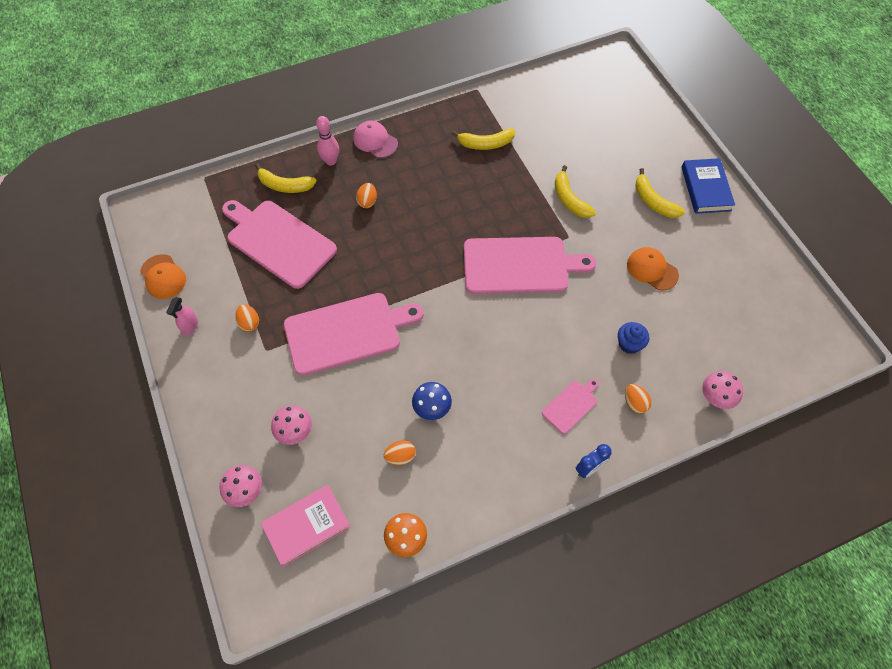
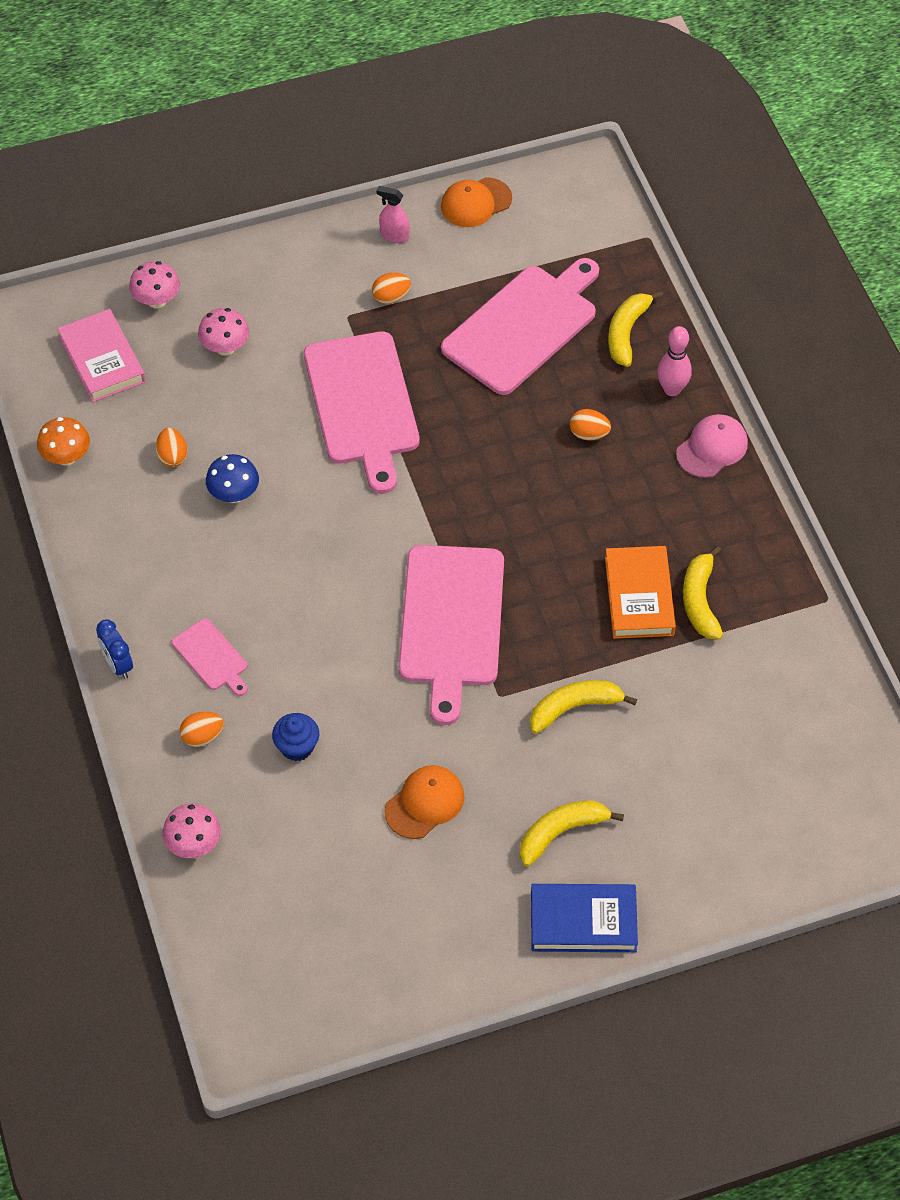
camera: 95 degrees right, 5 degrees down
(486, 172) = (639, 596): none -> orange book

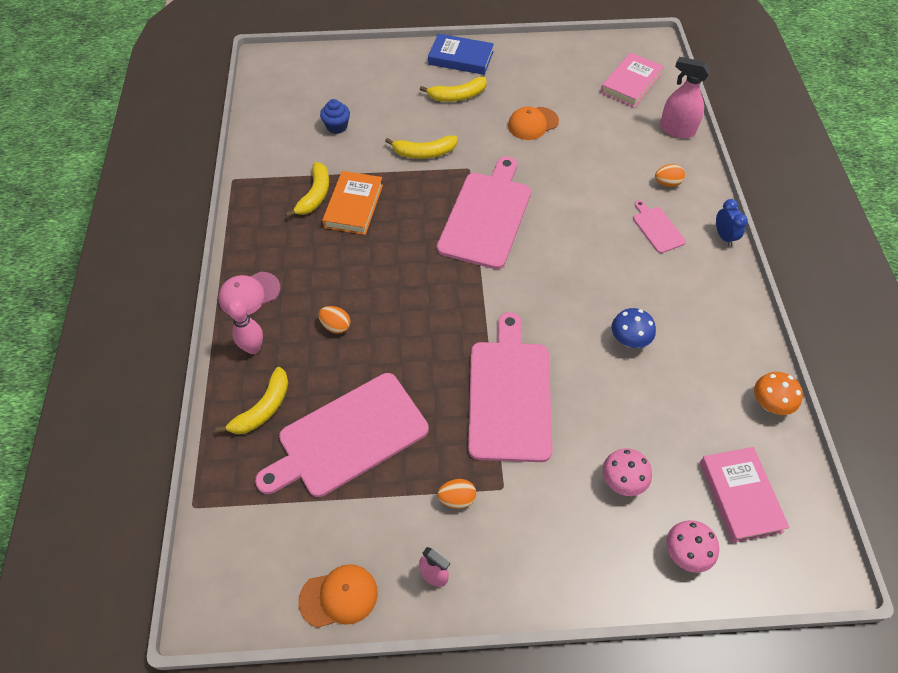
camera: 165 degrees left, 0 degrees up
(172, 456) = (677, 384): orange egg -> none
(194, 844) = (676, 130): pink mushroom -> pink spray bottle
(278, 931) = (630, 83): none -> pink book
(297, 747) = (606, 166): blue cupcake -> blue cupcake (337, 127)

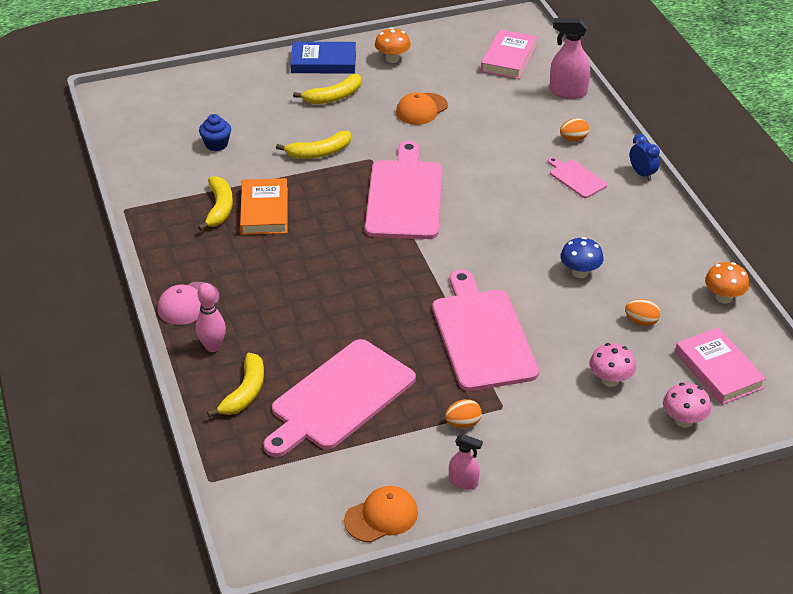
camera: 15 degrees left, 15 degrees down
(336, 326) = (289, 314): orange egg -> orange egg (641, 321)
(523, 65) = (392, 59): none -> orange mushroom

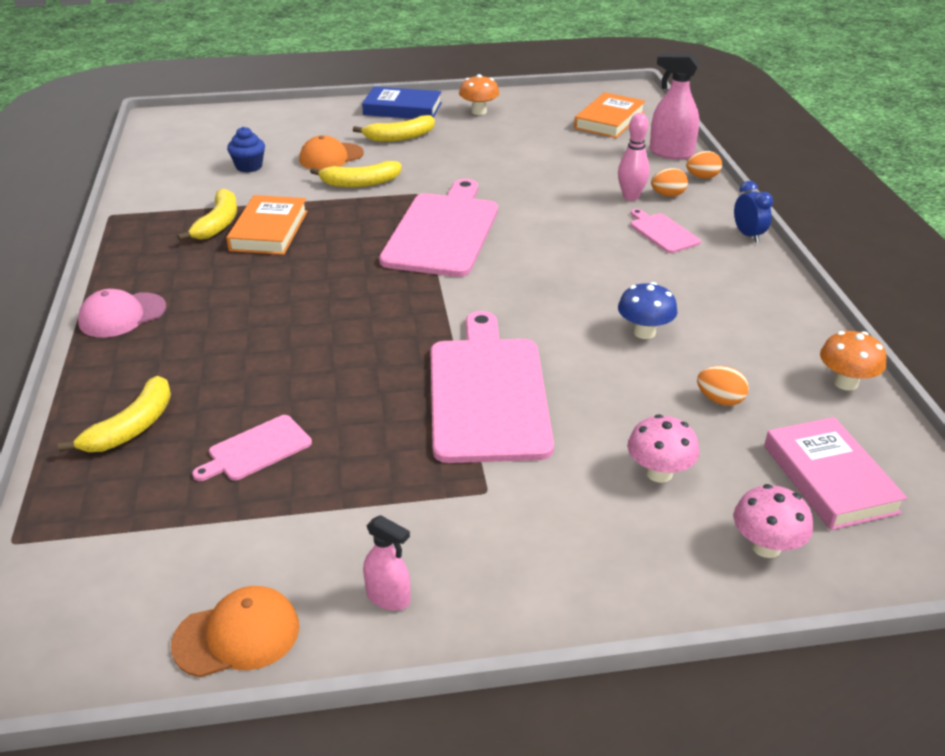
camera: 10 degrees right, 5 degrees down
(212, 347) = (123, 367): pink bowling pin -> pink bowling pin (630, 197)
(339, 398) = (256, 449): pink cutting board -> pink cutting board, size x0.47
(421, 109) = (494, 155): orange cap -> orange cap (331, 157)
(463, 423) = (419, 507): orange egg -> orange egg (702, 177)
(508, 58) = (609, 120): pink book -> orange book

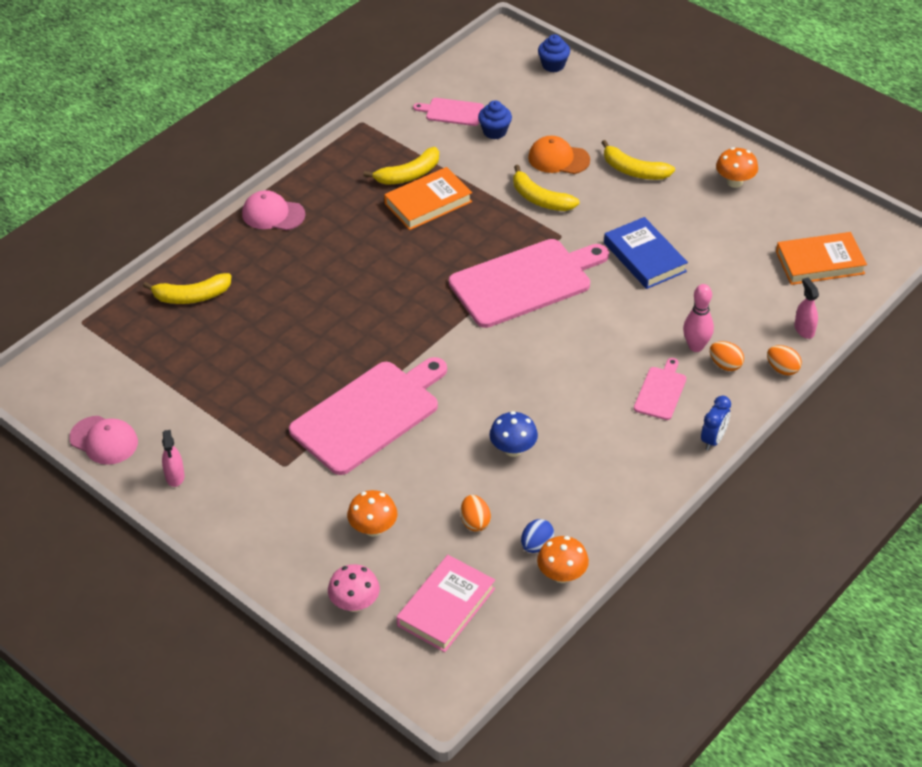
camera: 50 degrees right, 10 degrees up
(229, 115) = (553, 65): none -> blue cupcake
(237, 635) = (104, 440): orange cap -> pink cap
(256, 449) = (224, 355): pink cutting board -> pink cutting board (452, 112)
(402, 109) = (683, 140): blue book -> blue book (644, 257)
(659, 473) = (373, 529): pink mushroom -> orange mushroom
(671, 153) = (804, 330): pink spray bottle -> pink spray bottle, size x0.59
(790, 378) = (536, 545): none -> blue egg

